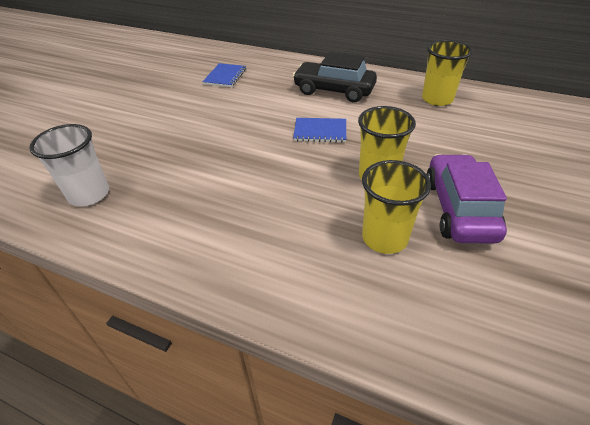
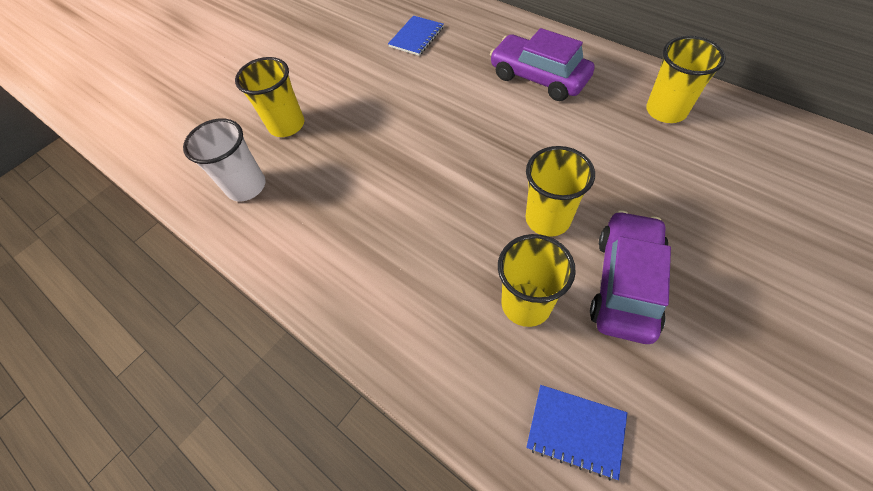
camera: 20 degrees right, 15 degrees up
(121, 145) = (287, 125): none -> yellow cup
(320, 131) = (502, 140): blue notebook -> blue notebook (576, 430)
(334, 91) = (538, 78): black car -> purple car

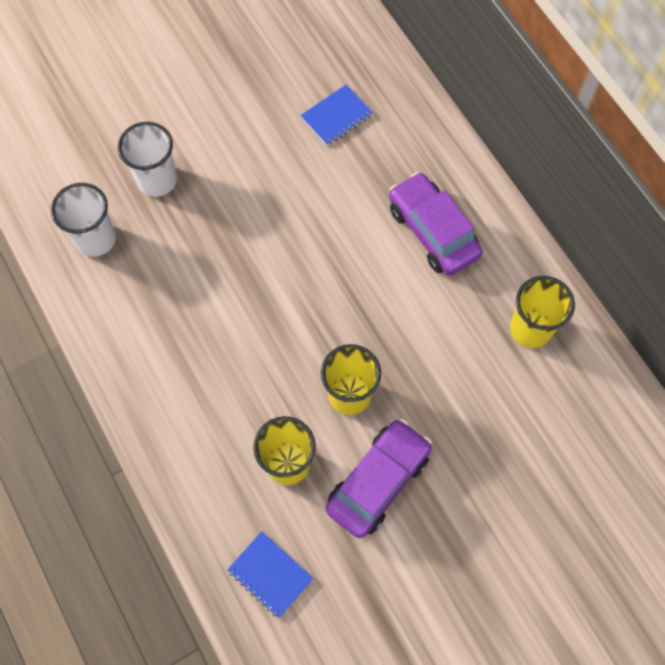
camera: 15 degrees right, 10 degrees up
(287, 125) = (157, 180): yellow cup -> white cup

